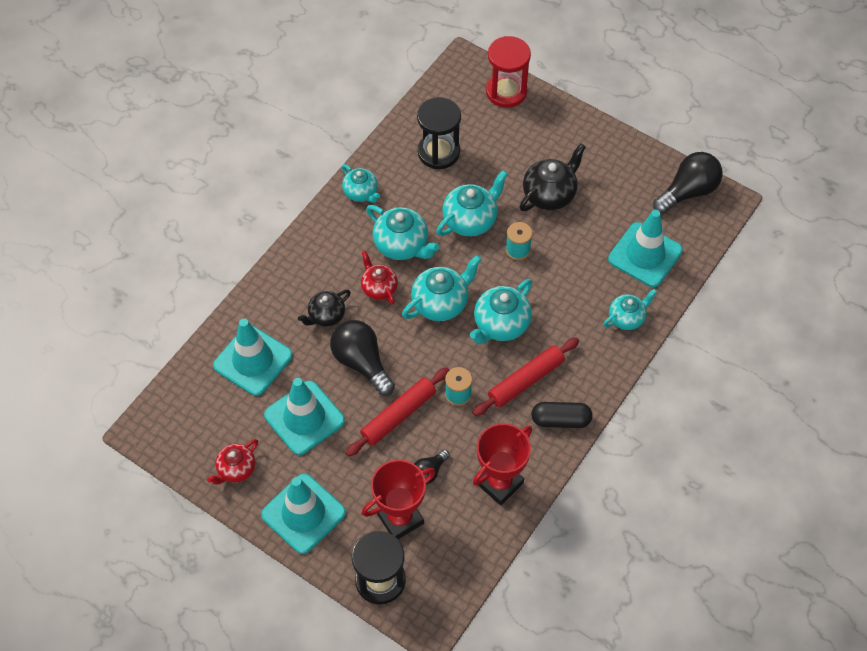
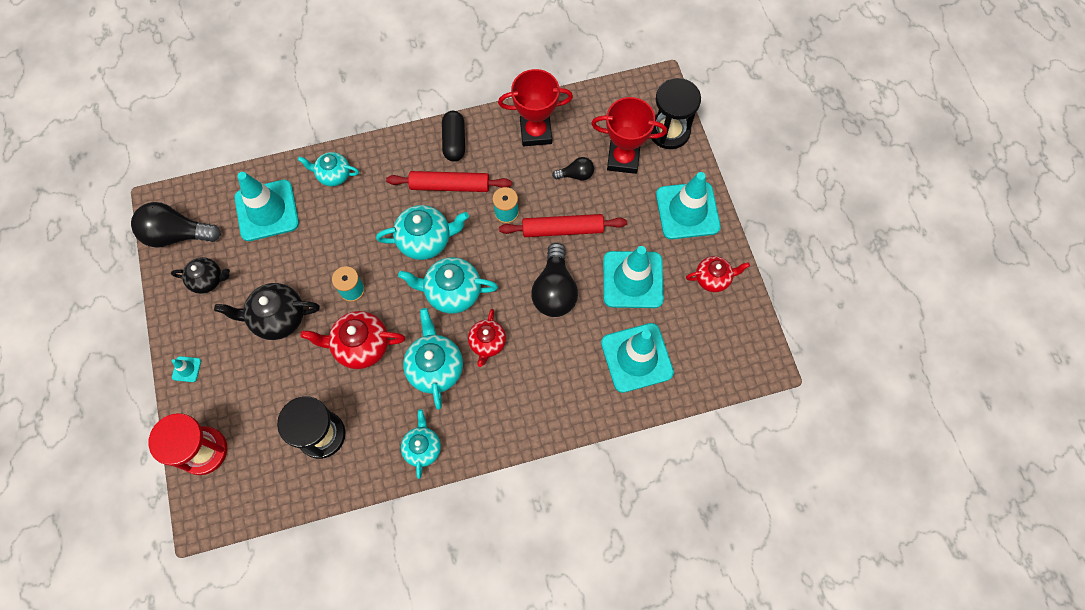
camera: 140 degrees left, 10 degrees up
(326, 316) = (549, 351): black teapot -> black teapot (208, 280)
(471, 220) = (360, 346): turquoise teapot -> red teapot
(560, 420) = (454, 141): black capsule -> black capsule turned 45 degrees clockwise
(574, 123) = (186, 369): none -> turquoise traffic cone

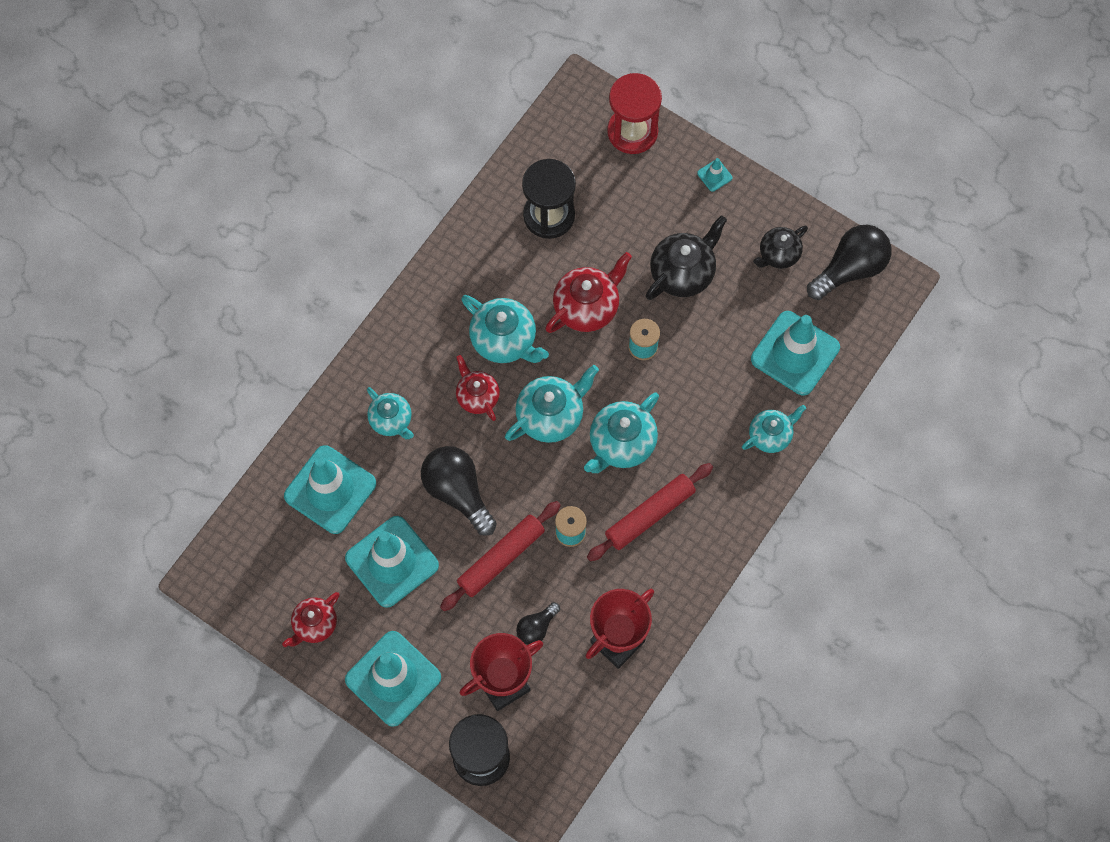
camera: 140 degrees right, 0 degrees up
(422, 447) = (455, 270): turquoise teapot -> turquoise teapot (391, 420)
(454, 141) = (689, 564): black capsule -> none

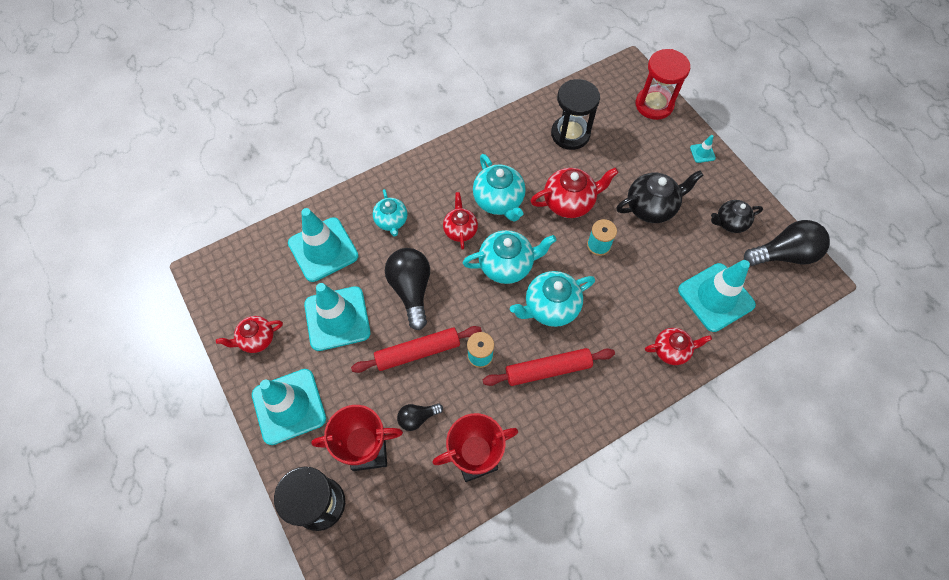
camera: 25 degrees right, 5 degrees down
(770, 435) = (671, 350): turquoise teapot -> red teapot

